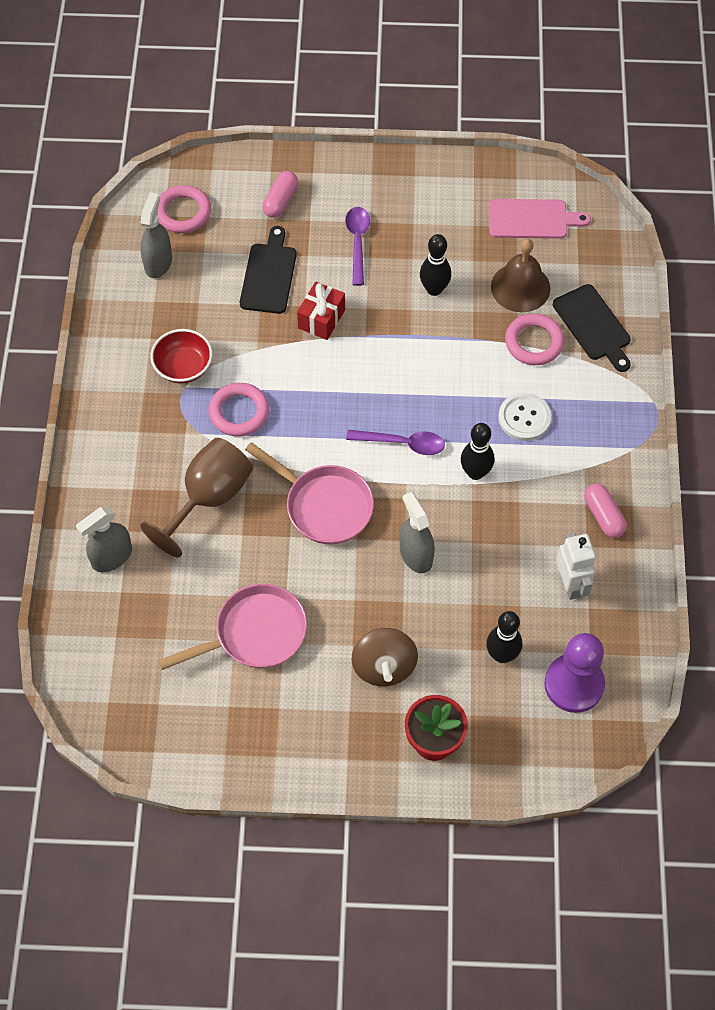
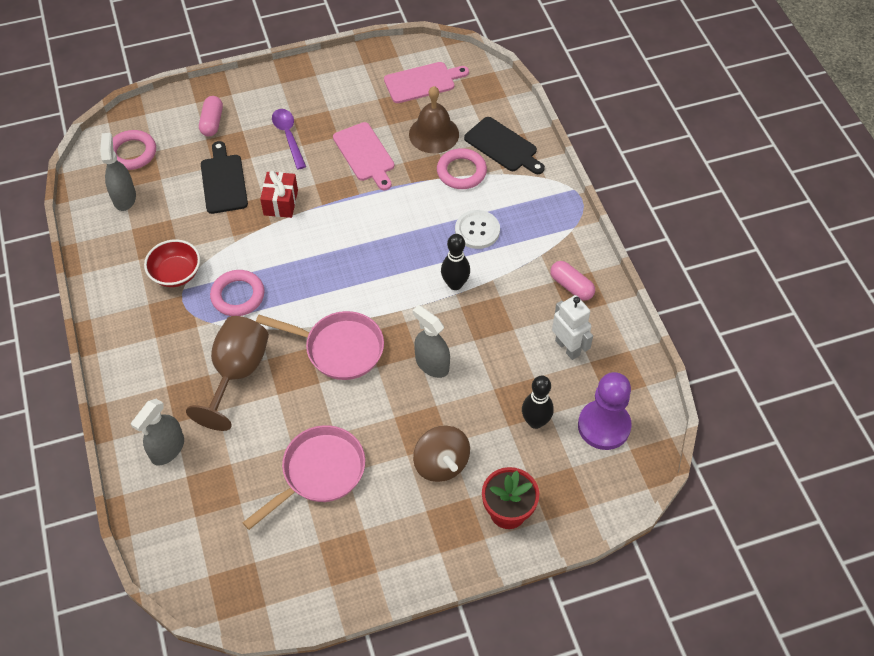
camera: 20 degrees left, 5 degrees down
(403, 444) = (386, 279): purple spoon -> none
(434, 289) = (365, 154): black bowling pin -> pink cutting board

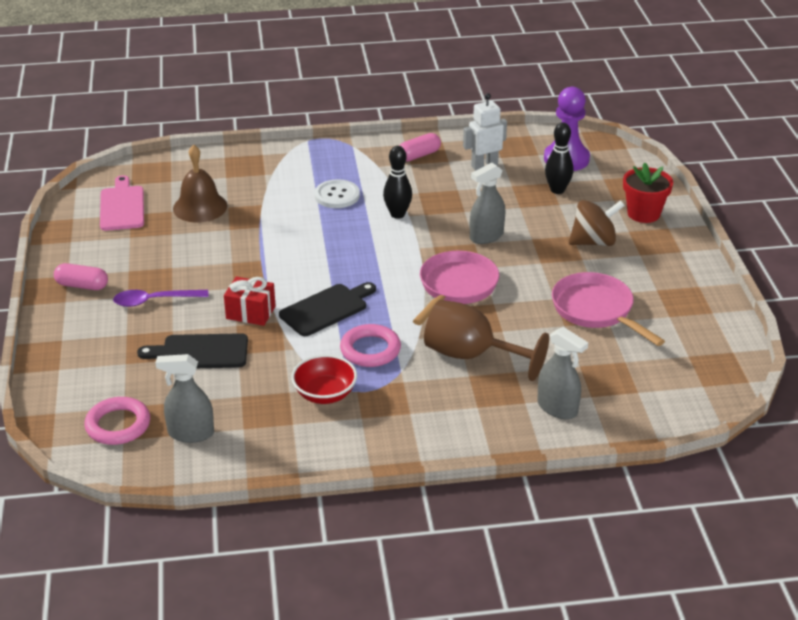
camera: 80 degrees left, 20 degrees down
(212, 122) = (101, 357): pink capsule -> pink capsule (82, 286)
(365, 154) = (207, 251): pink cutting board -> none
(461, 172) = (259, 196): pink ring -> none
(503, 146) = (237, 170): black cutting board -> black cutting board (326, 309)

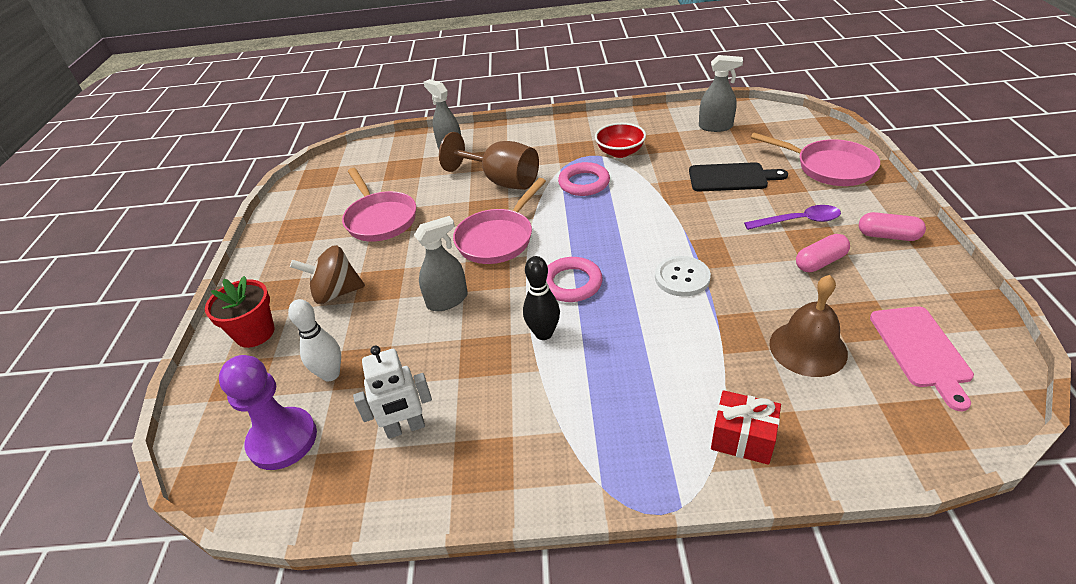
camera: 170 degrees left, 5 degrees up
(85, 362) = (829, 167): none -> pink pan
(118, 425) = (773, 129): pink ring -> pink ring (571, 283)
(250, 312) = (696, 211): red gift -> red gift (742, 438)
(326, 309) = (624, 216): black cutting board -> none
(337, 195) = (622, 368): white button -> white button (682, 277)
(419, 155) = (496, 455): pink capsule -> pink capsule (820, 262)
(557, 190) = (330, 374): black bowling pin -> white bowling pin

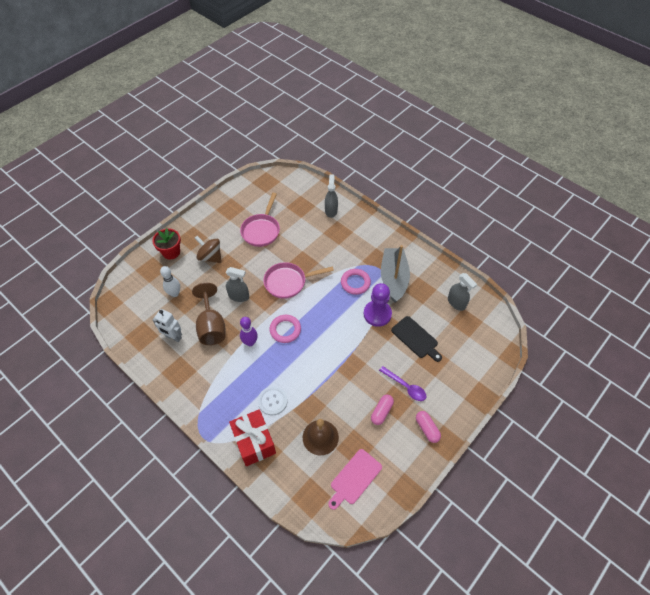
camera: 40 degrees right, 15 degrees up
(283, 440) = (140, 307): purple pawn -> purple pawn (377, 314)
(501, 181) = (327, 250): brown goblet -> brown goblet (211, 326)
(544, 333) = (250, 342): black bowling pin -> purple bowling pin
(620, 152) = (393, 279): red bowl -> grey boat
(682, 277) = (324, 366): white button -> white button (272, 401)
(742, 438) = (254, 442): red gift -> red gift, size x1.59
(820, 262) = (381, 412): pink capsule -> pink capsule turned 75 degrees counterclockwise
(829, 167) = (465, 374): pink pan -> none

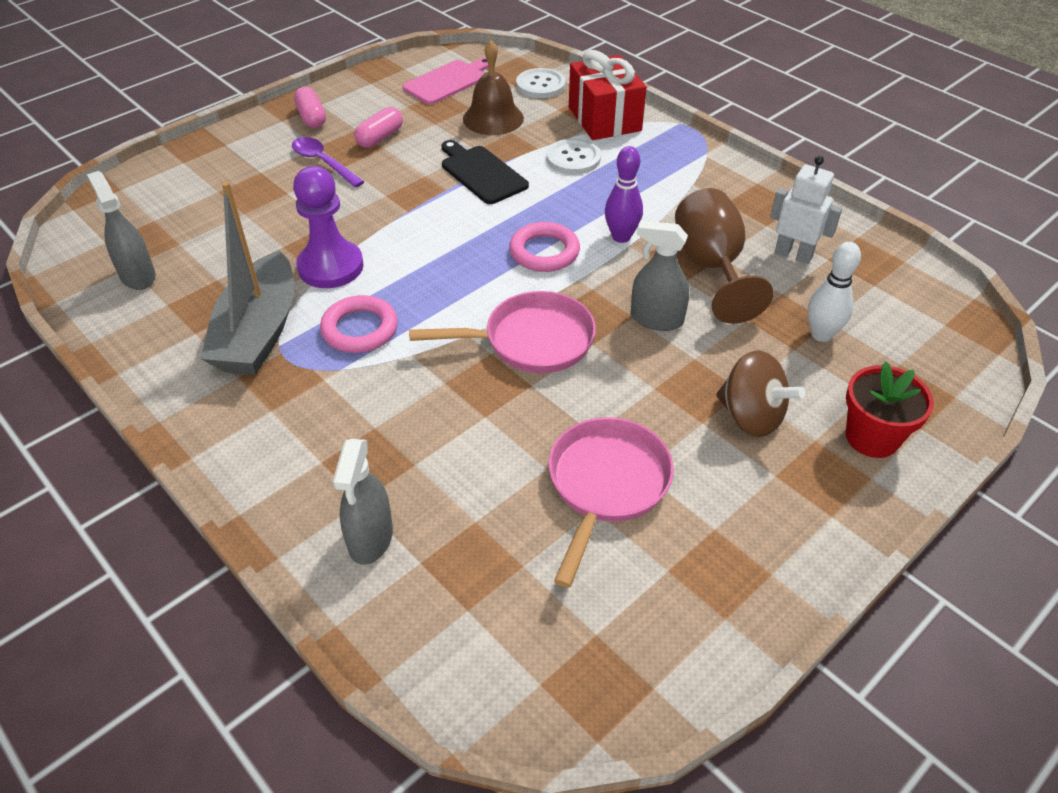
camera: 175 degrees left, 10 degrees down
(294, 479) = (540, 85): none -> white button
(416, 338) = (266, 223): black cutting board -> black cutting board (481, 173)

